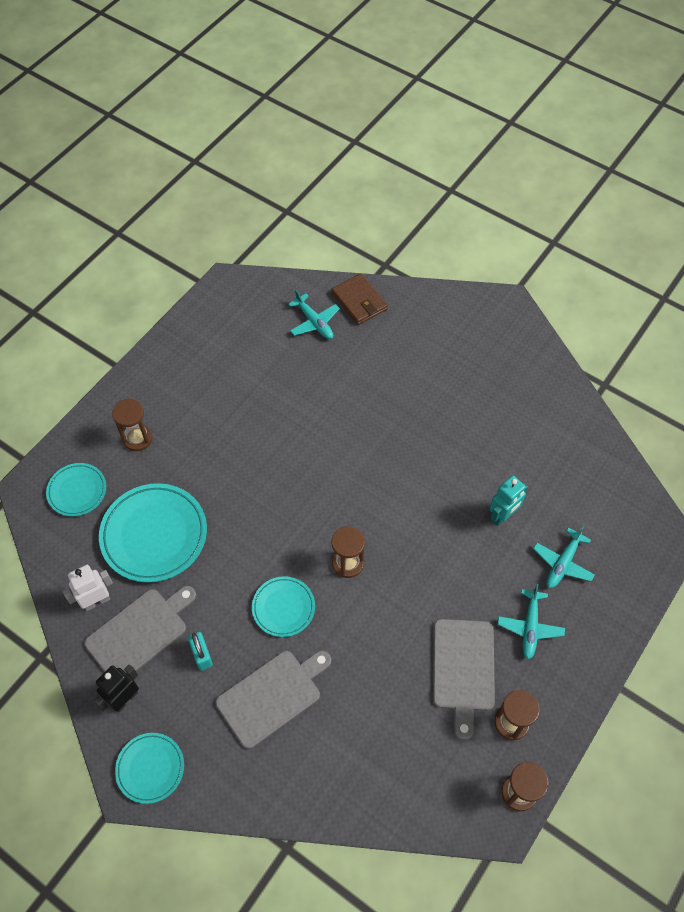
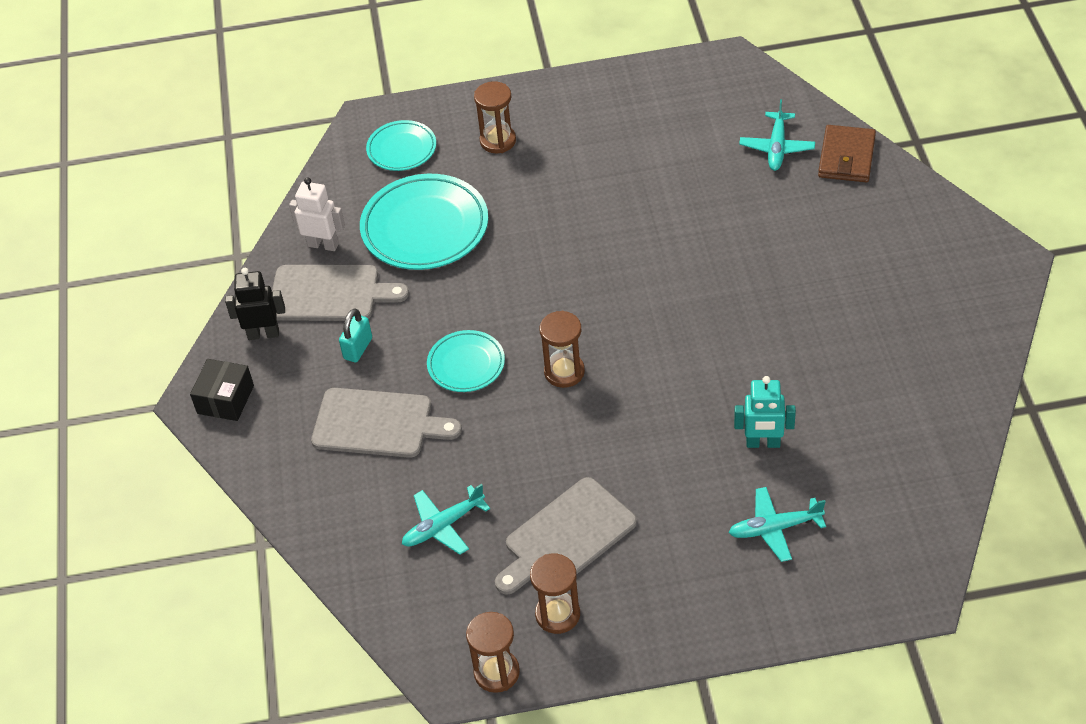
camera: 50 degrees right, 10 degrees down
(150, 768) = (225, 399): turquoise plate -> black box
(530, 626) = (673, 554): turquoise plane -> turquoise plane (443, 526)

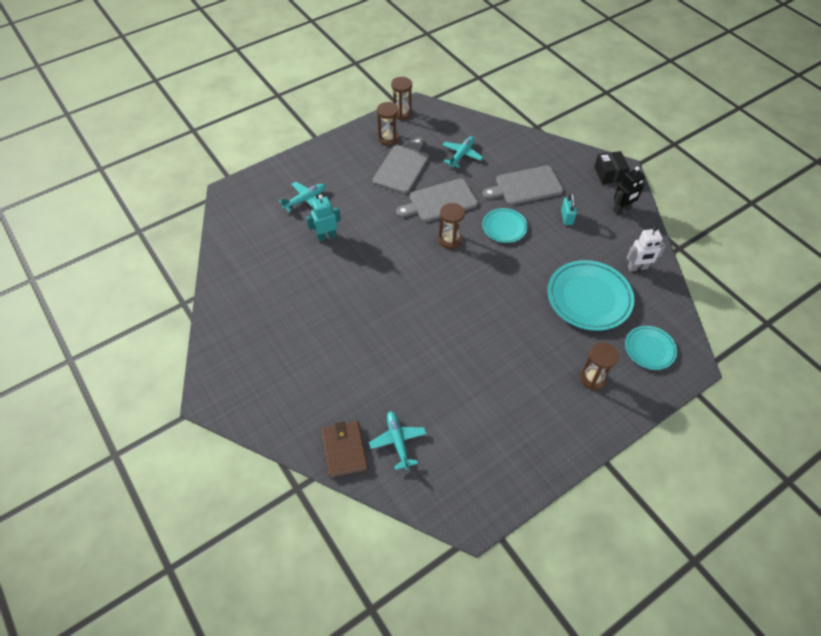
camera: 150 degrees right, 5 degrees up
(329, 293) = (607, 241): grey cutting board -> grey cutting board (440, 201)

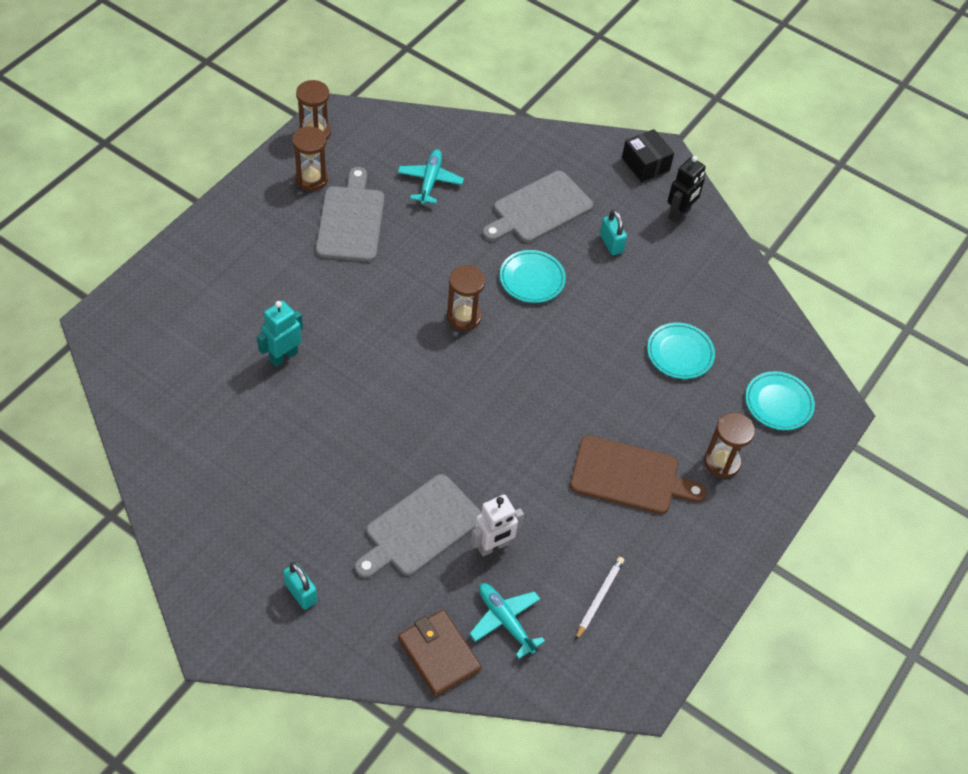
camera: 25 degrees left, 0 degrees up
(273, 383) = (301, 593): none -> turquoise padlock
(305, 200) = (226, 307): turquoise plane -> none
(440, 201) = (427, 261): grey cutting board -> grey cutting board (420, 528)
(469, 445) = (599, 598): none -> white pencil
(522, 369) = (629, 476): none -> brown cutting board
(589, 298) = (680, 353): turquoise plate -> turquoise plate, size x0.57
(637, 268) = (727, 294): white robot -> white robot (493, 546)

